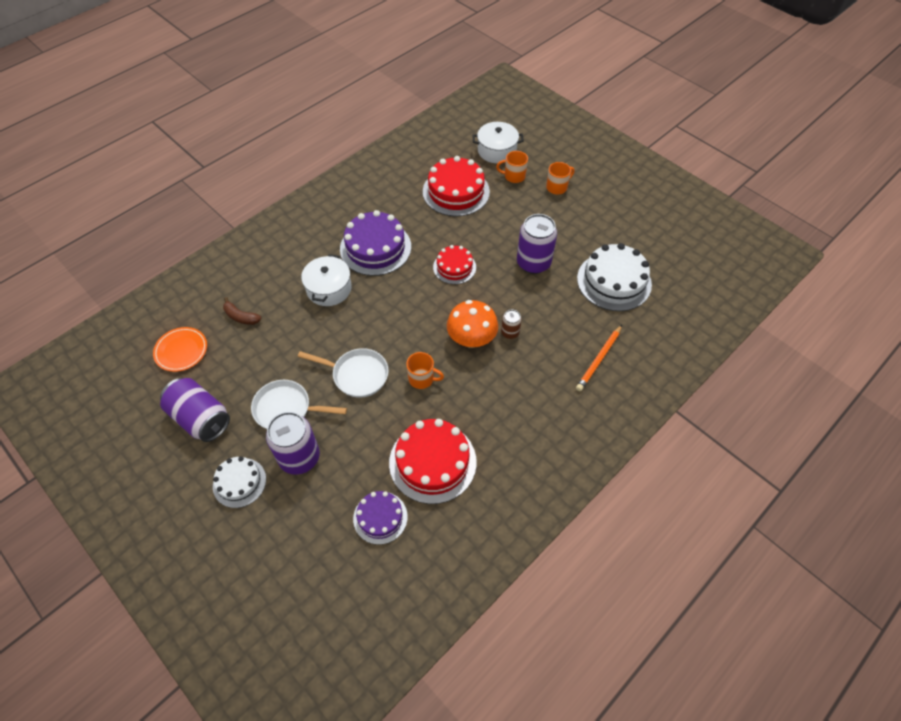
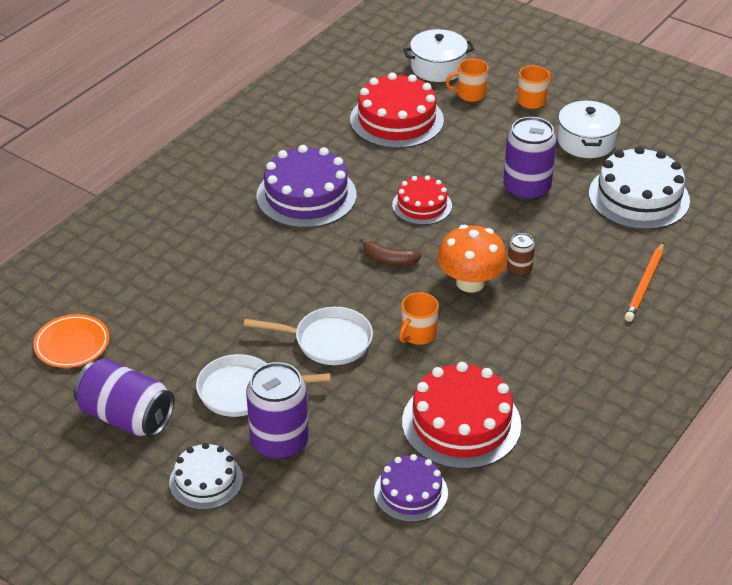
camera: 10 degrees left, 15 degrees down
(241, 317) = (144, 295): brown banana -> brown banana (389, 260)
(329, 289) = (257, 249): white pot -> white pot (586, 141)
(422, 379) = (418, 334): orange mug -> orange mug turned 120 degrees clockwise

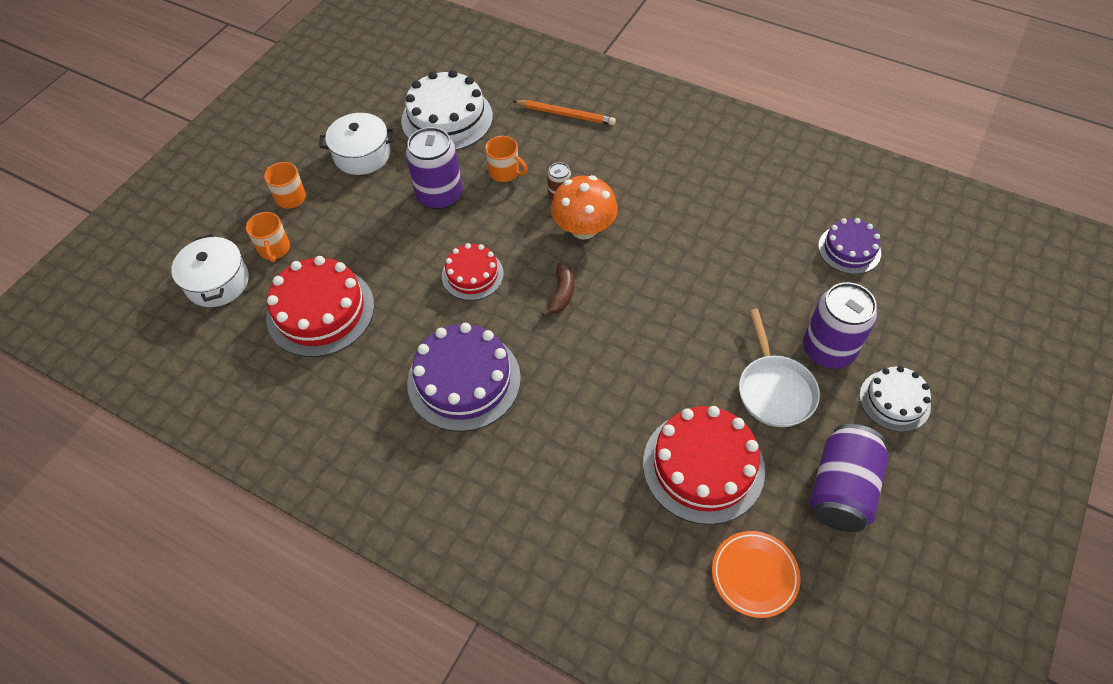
camera: 95 degrees left, 15 degrees up
(328, 341) = (688, 330): white pan -> none
(418, 334) = (662, 261): orange mug -> orange mug (505, 172)
(461, 423) = (762, 223): red cake -> red cake (703, 466)

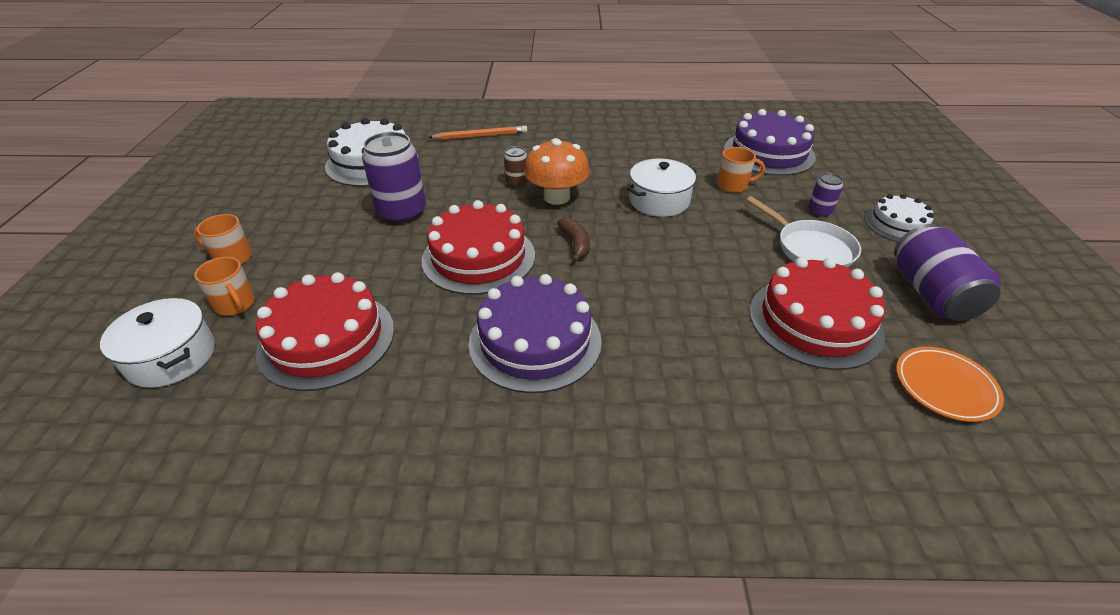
camera: 30 degrees left, 15 degrees down
(362, 155) = (299, 206): white pot -> white pot (659, 201)
(472, 275) = (478, 257): red cake -> red cake, size x1.69
(505, 172) = (455, 182): orange mug -> orange mug (733, 185)
(828, 349) = (819, 211): purple can -> purple can, size x0.50
(849, 249) = (769, 153): purple cake -> purple cake, size x1.69

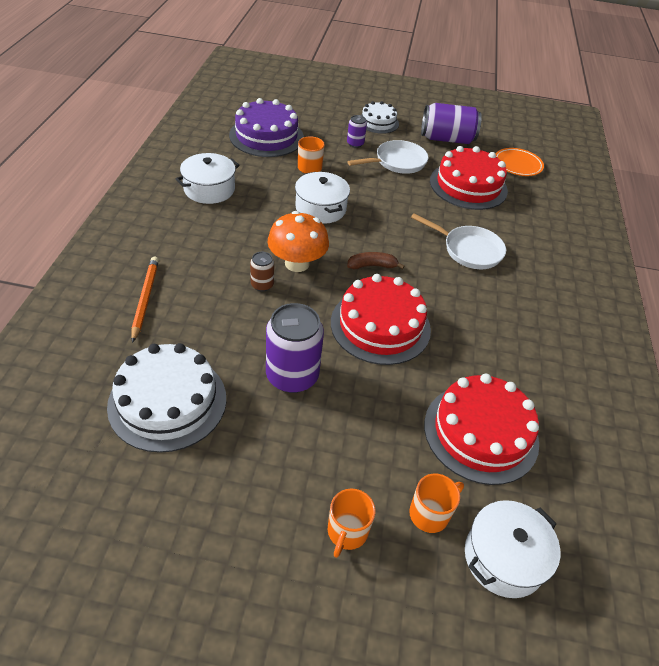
camera: 85 degrees left, 5 degrees up
(535, 341) = (484, 307): purple cake -> none
(644, 138) = (209, 189): none -> white pot
(649, 324) = (468, 250): none -> white pan

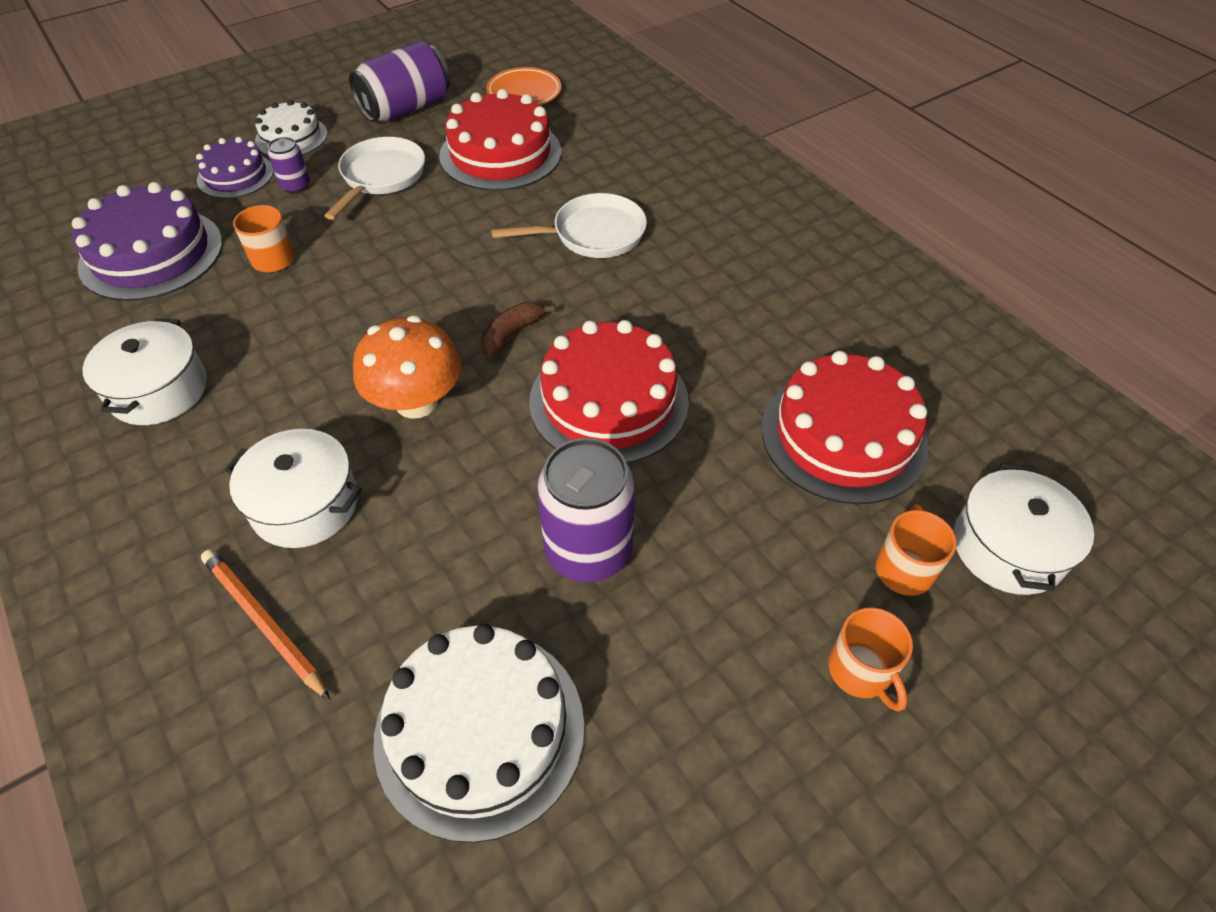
camera: 40 degrees left, 5 degrees up
(262, 285) = (406, 466): brown can -> none
(320, 208) = (357, 305): white pot -> white pot (305, 504)
(335, 125) = (235, 175): none -> purple cake

